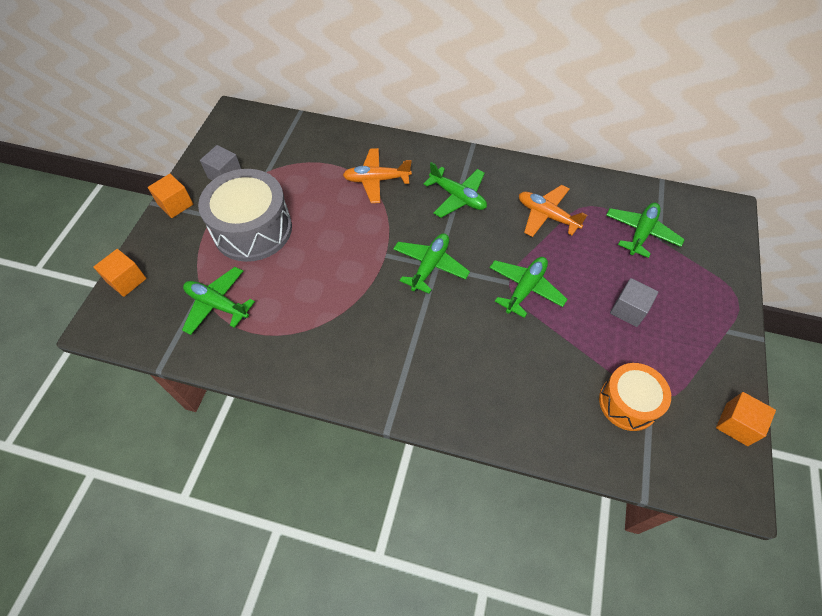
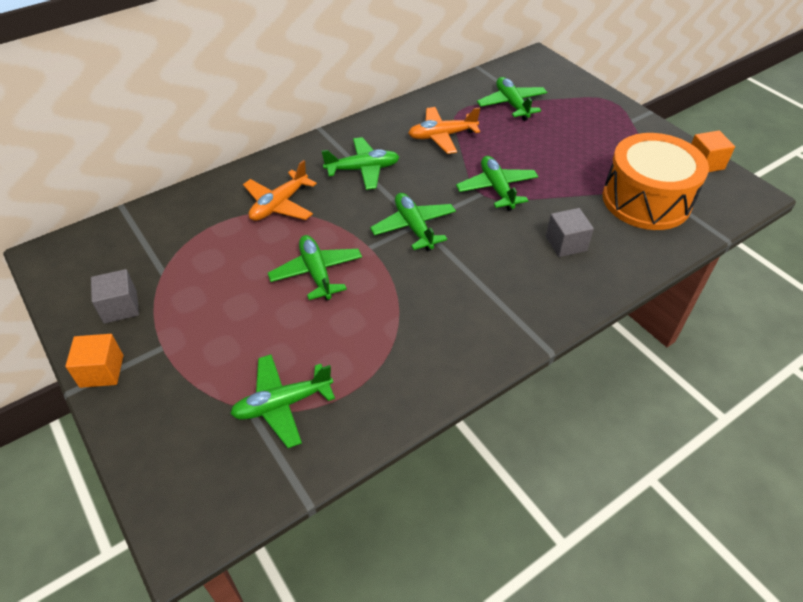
camera: 50 degrees left, 10 degrees down
(127, 280) = (151, 474): orange cube -> none
(252, 229) = (222, 324): grey drum -> none
(335, 244) = (316, 273): none -> green plane
(628, 310) = (570, 151): grey cube -> grey cube (566, 243)
(628, 403) = (646, 200): orange drum -> orange drum, size x1.63

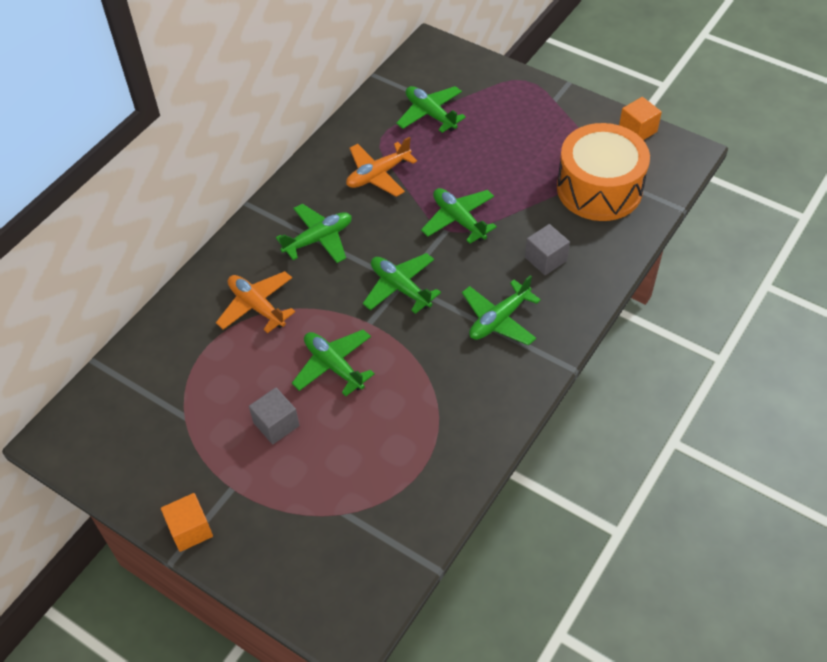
camera: 20 degrees left, 5 degrees up
(120, 307) = (166, 465): grey cube -> grey cube (276, 424)
(279, 205) = (256, 306): orange plane -> orange plane turned 120 degrees clockwise
(282, 404) = (371, 498): green plane -> green plane (499, 320)

